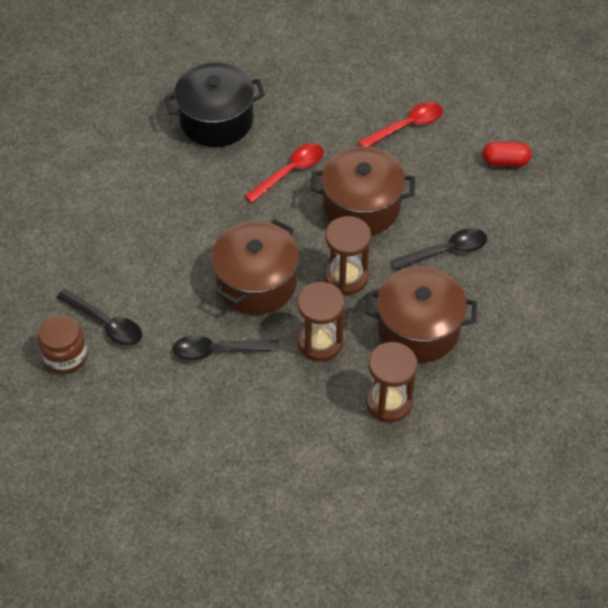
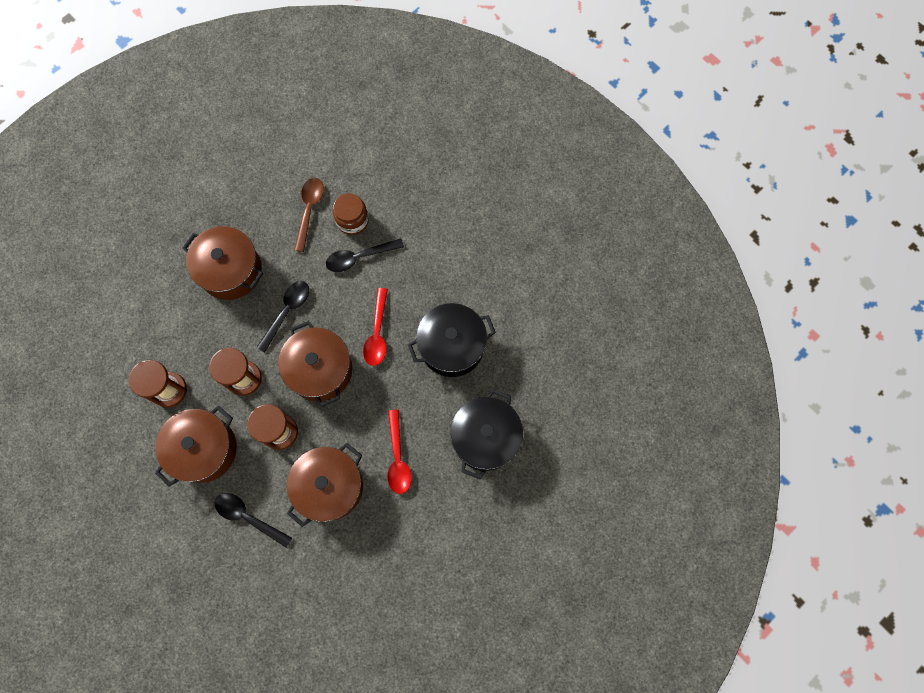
camera: 125 degrees right, 20 degrees up
(82, 406) = (309, 210): none -> brown spoon
(145, 191) = (452, 346): none -> black pot
(212, 435) = (231, 271): none -> brown pot
(406, 126) = (378, 578): red spoon -> red spoon (377, 333)
(445, 251) = (248, 517): black spoon -> black spoon turned 105 degrees clockwise
(505, 161) = (290, 628): red capsule -> none

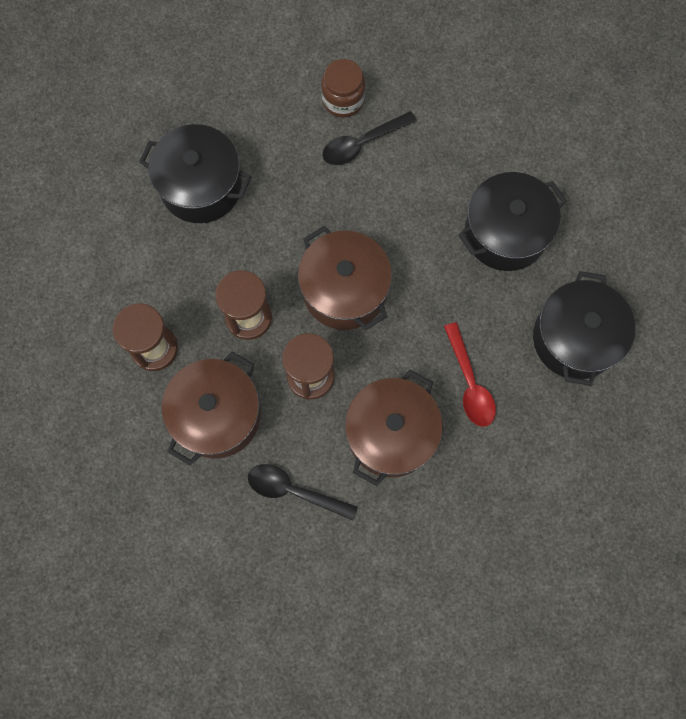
camera: 10 degrees left, 0 degrees up
(231, 271) = (201, 186): brown pot -> black pot
(287, 312) = (285, 226): black spoon -> none
(309, 210) = (285, 96): brown spoon -> none
(377, 333) = (407, 233): red spoon -> none

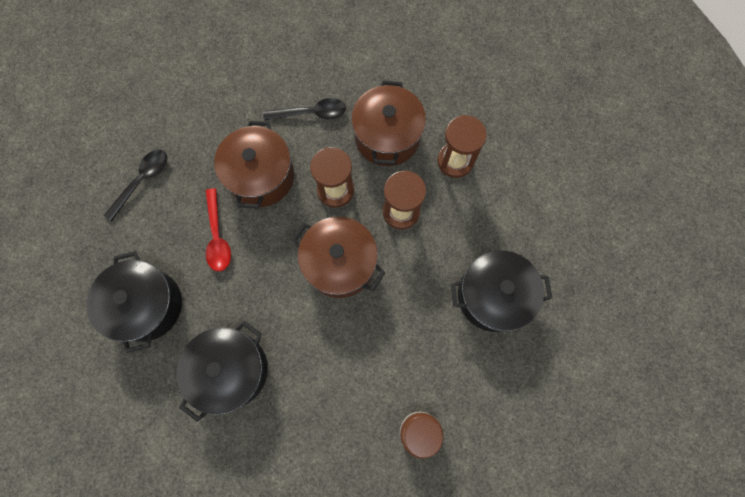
camera: 155 degrees right, 0 degrees up
(362, 143) = (383, 397): black spoon -> black spoon (142, 181)
(469, 383) = (217, 236): red spoon -> red spoon turned 150 degrees counterclockwise

